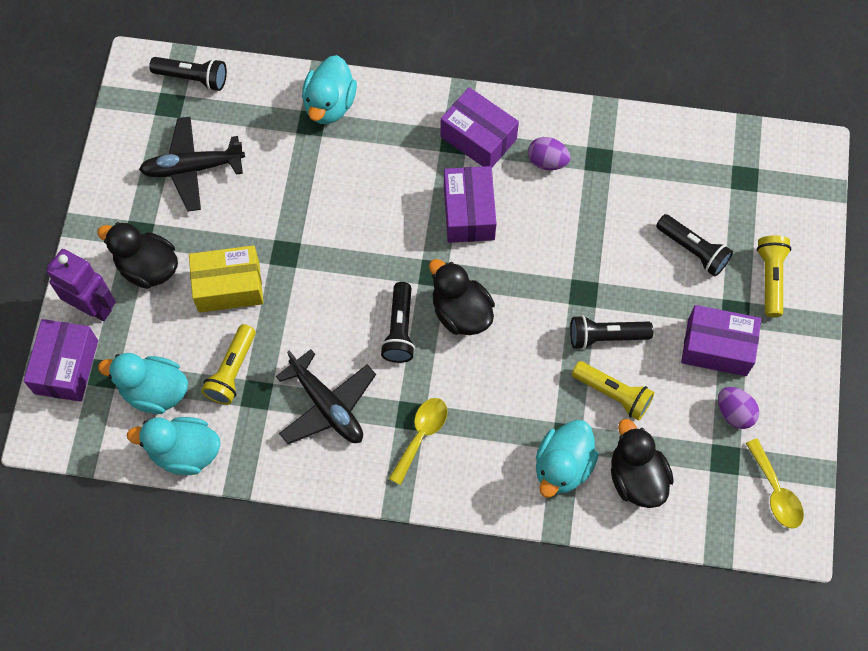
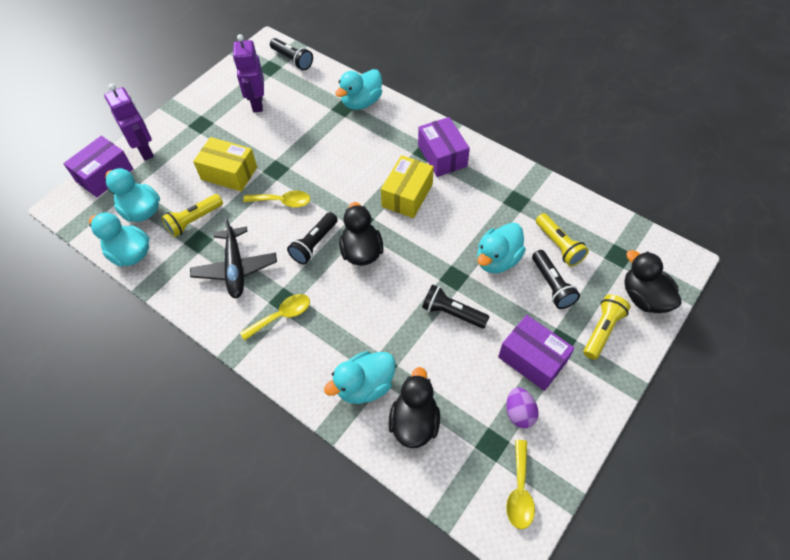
camera: 30 degrees right, 10 degrees down
(147, 267) = (191, 143): black duck -> black duck (644, 297)
(192, 168) = (257, 103): black plane -> purple robot
(324, 293) = (282, 202): none -> yellow spoon
(469, 213) = (407, 195): purple box -> yellow box
(547, 161) = (479, 187): purple egg -> none
(613, 394) = (434, 354): yellow flashlight -> yellow flashlight (559, 245)
(618, 247) = (497, 260): none -> turquoise duck

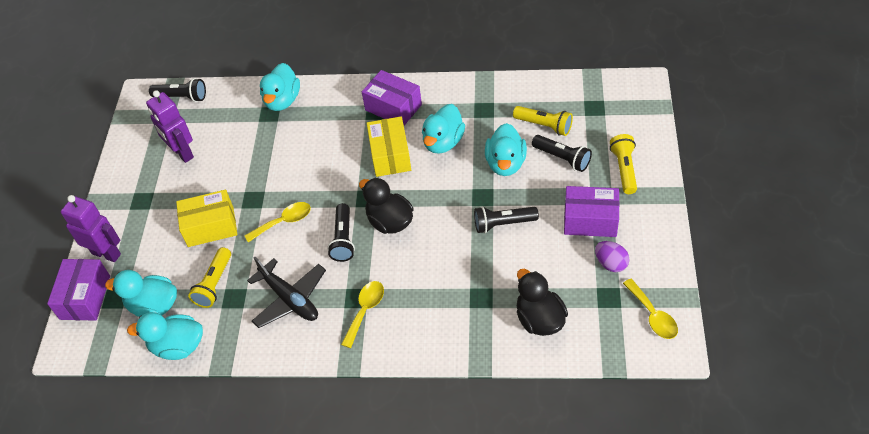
camera: 30 degrees left, 5 degrees down
(365, 386) = (480, 318): turquoise duck -> turquoise duck (443, 142)
(644, 297) = (635, 128): black duck -> none

